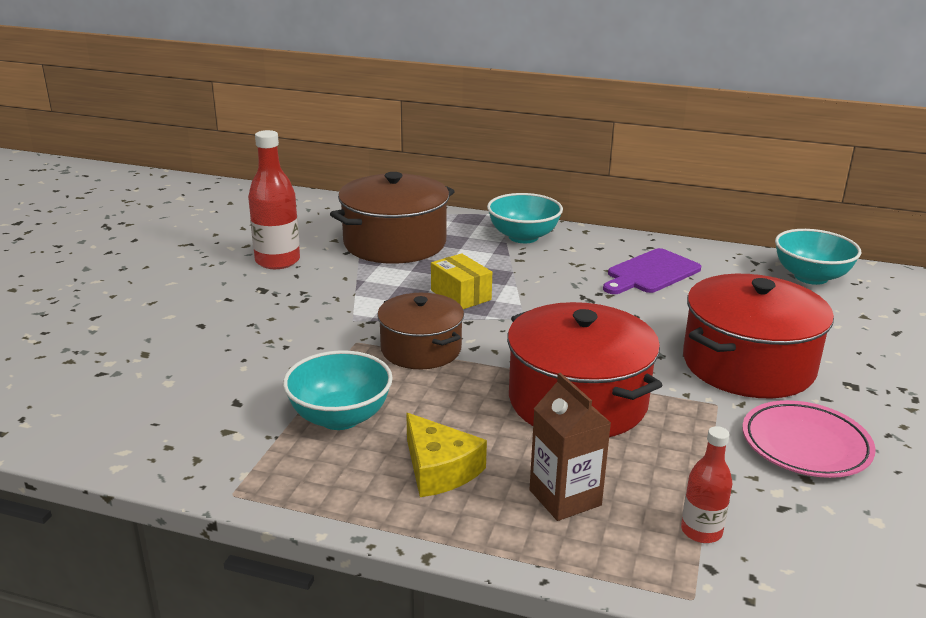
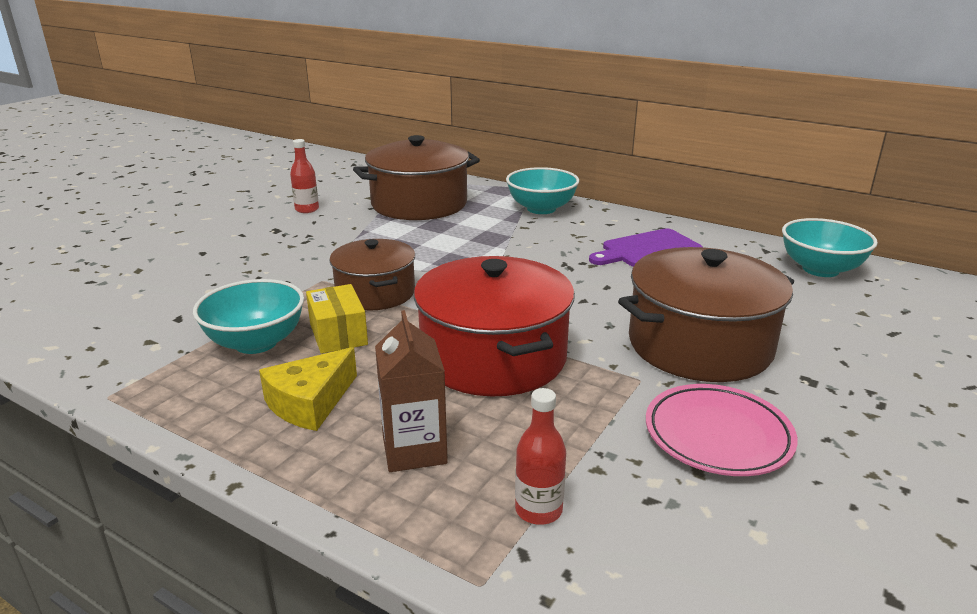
camera: 15 degrees right, 0 degrees up
(277, 261) = (307, 209): red bottle -> red bottle, size x0.59
(439, 469) = (310, 402): yellow cheese -> yellow cheese turned 60 degrees clockwise
(460, 295) = (447, 251): yellow box -> yellow box (338, 334)
(748, 364) = (699, 345): red pot -> brown pot

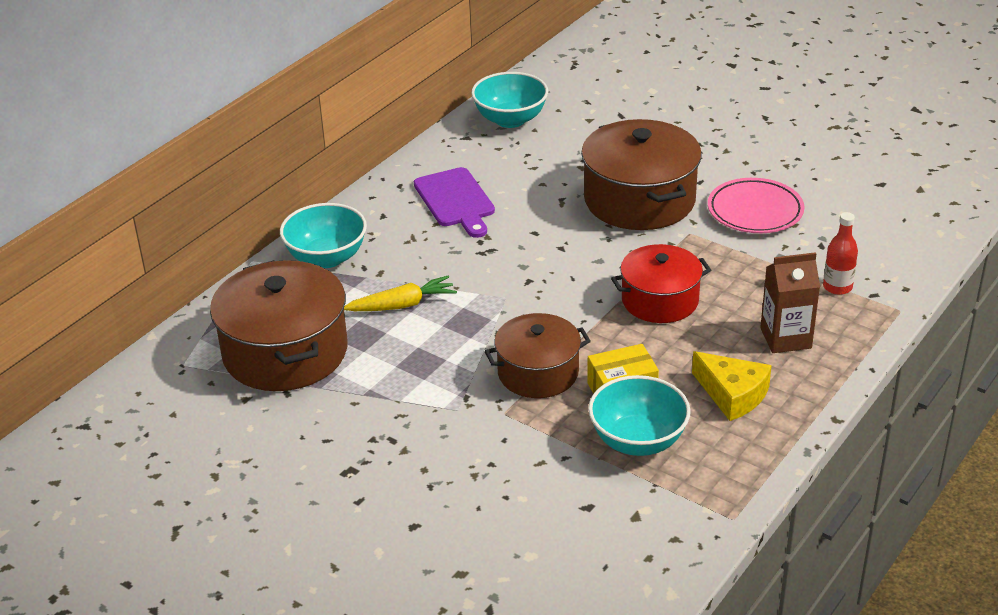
camera: 85 degrees left, 10 degrees up
(307, 209) = (279, 452): red bottle -> none
(478, 236) = (402, 305): none -> yellow carrot
(493, 357) = (660, 300): red pot -> red pot, size x0.63

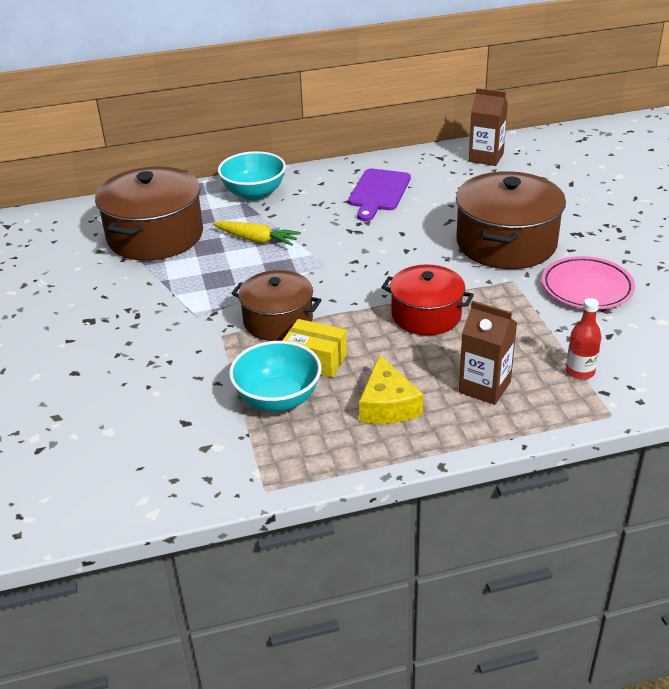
camera: 40 degrees right, 0 degrees up
(510, 119) = (486, 157): turquoise bowl -> brown carton

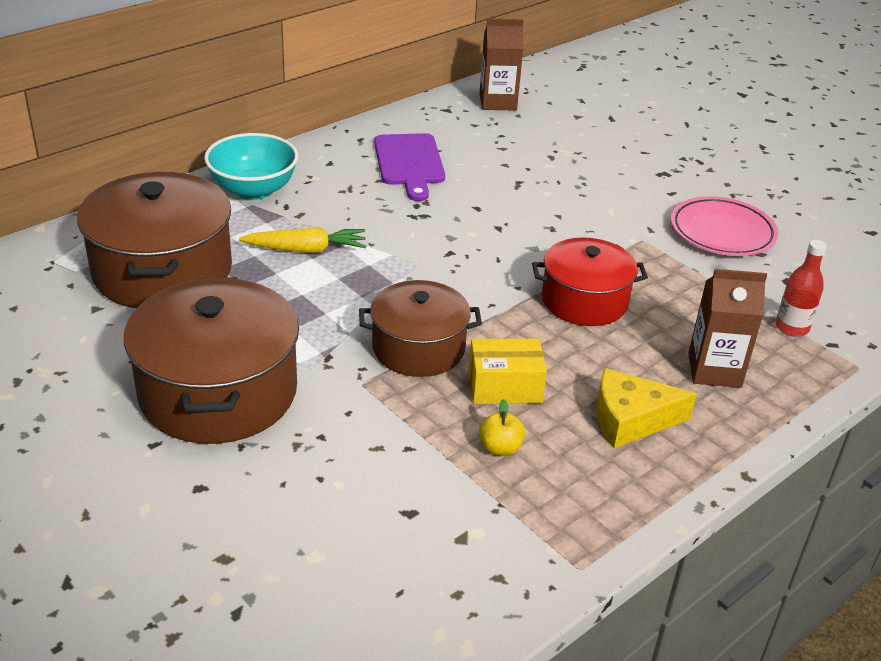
camera: 30 degrees left, 0 degrees up
(278, 399) = (500, 448): turquoise bowl -> yellow apple
(387, 405) = (630, 420): yellow cheese -> yellow cheese turned 120 degrees clockwise
(506, 243) = (600, 198): brown pot -> brown pot (218, 392)

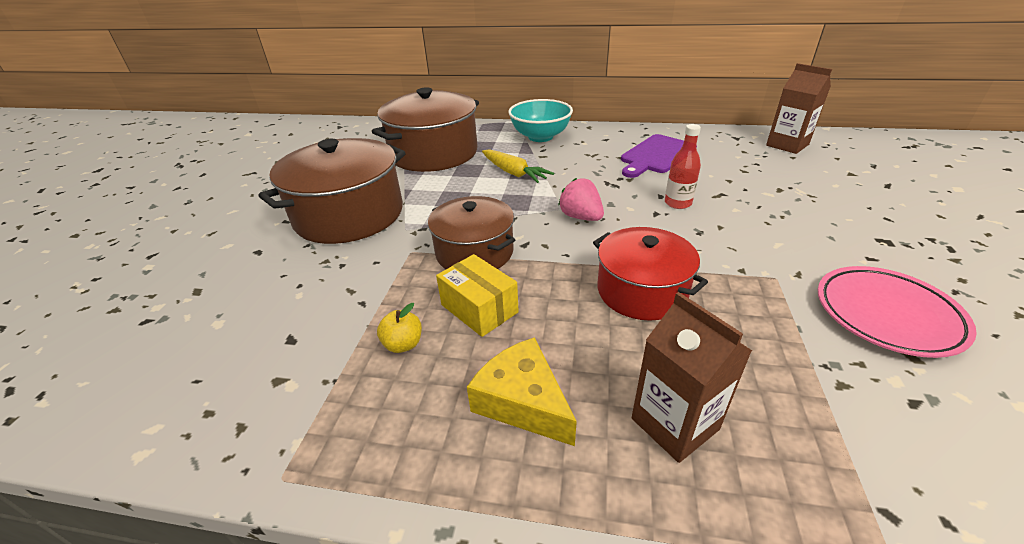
camera: 55 degrees right, 0 degrees up
(448, 264) = (581, 217): none -> pink strawberry
(791, 327) = (848, 453): red bottle -> red bottle (677, 203)

